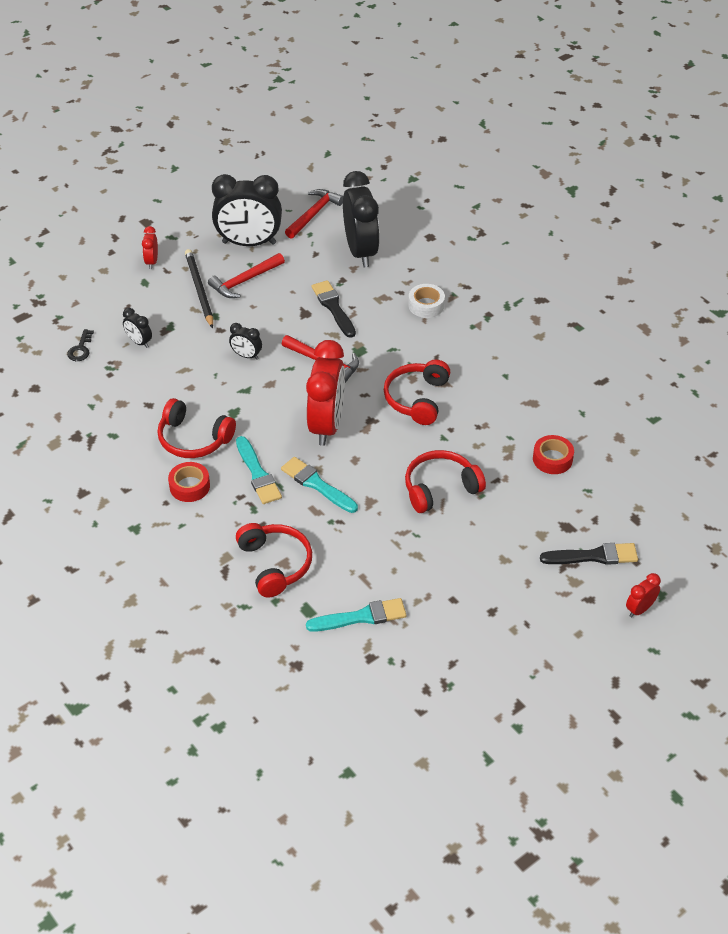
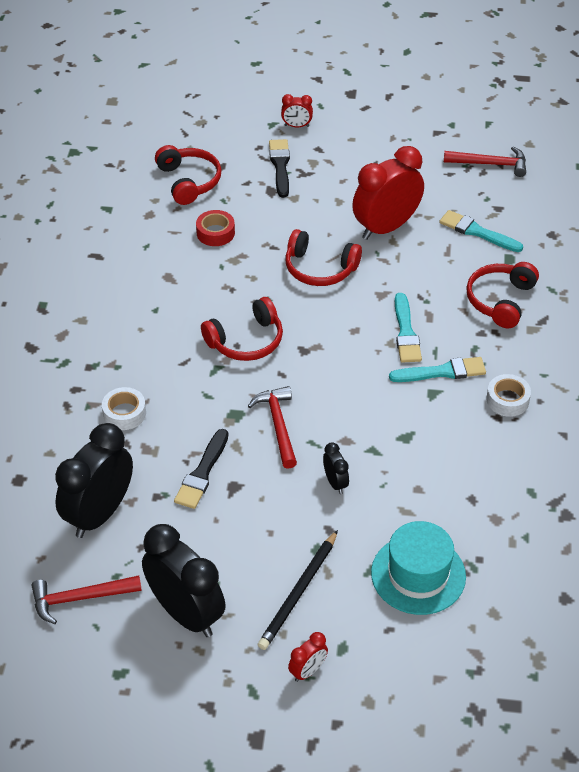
camera: 135 degrees left, 0 degrees up
(80, 349) = (482, 611): black key -> none
(139, 342) = (418, 574): black clock -> turquoise hat
(189, 486) = (507, 400): red tape -> white tape
(193, 439) = (464, 438): red headphones -> red headphones (189, 181)
(244, 281) = (244, 568): red hammer -> red hammer (490, 164)
(258, 474) = (442, 372): turquoise brush -> turquoise brush turned 60 degrees clockwise
(326, 425) = (343, 371): red clock -> red clock (386, 227)
(594, 556) = (280, 166): black brush -> black brush turned 45 degrees clockwise

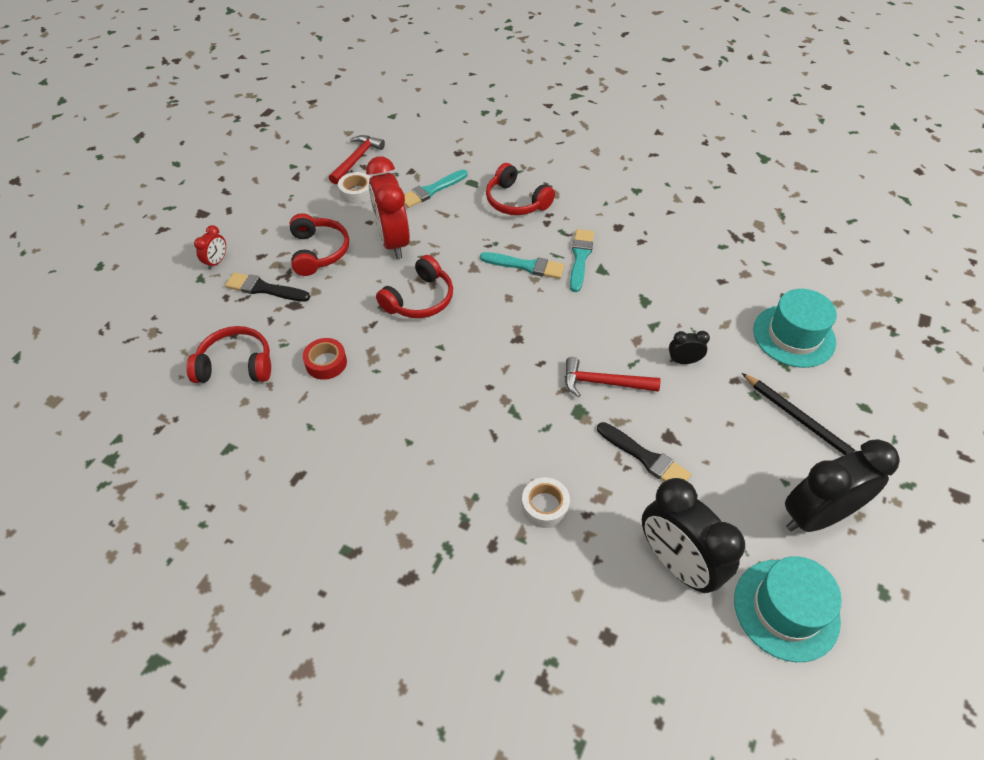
camera: 70 degrees left, 5 degrees up
(80, 598) = (786, 609): red hammer -> turquoise hat
(246, 341) = (487, 378): red headphones -> red headphones (318, 251)
(308, 671) = (888, 438): red clock -> none
(507, 400) = (625, 230): white tape -> white tape (357, 192)

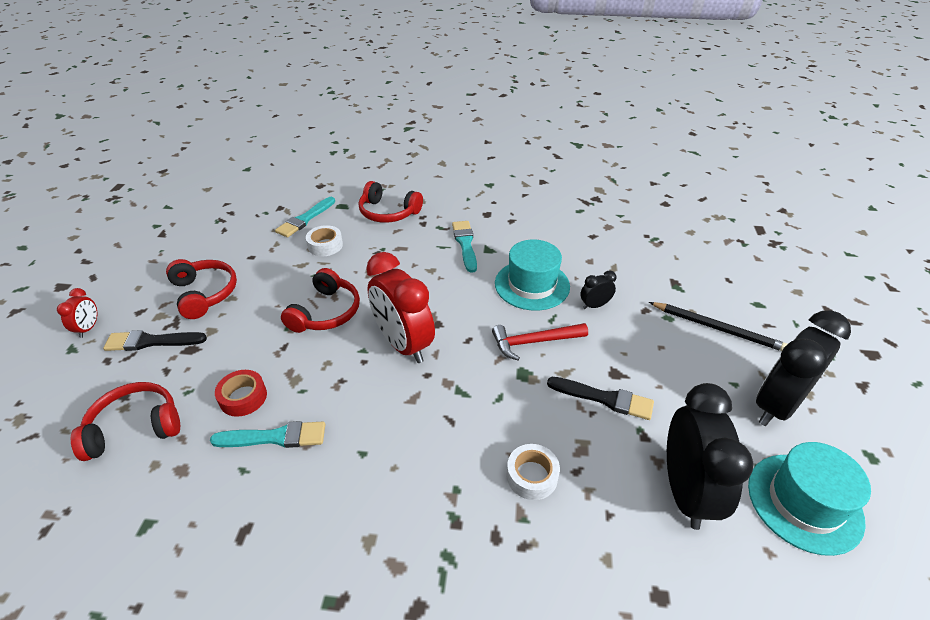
camera: 20 degrees left, 10 degrees down
(357, 159) = (222, 208): red hammer -> none
(357, 192) = (230, 235): white tape -> white tape (325, 245)
(393, 241) = (281, 268): red clock -> red clock (403, 344)
(526, 266) = (419, 261): turquoise brush -> turquoise brush (275, 437)
(677, 563) = (685, 491): black clock -> black clock turned 120 degrees counterclockwise
(794, 336) = (672, 264): turquoise hat -> turquoise hat (532, 285)

